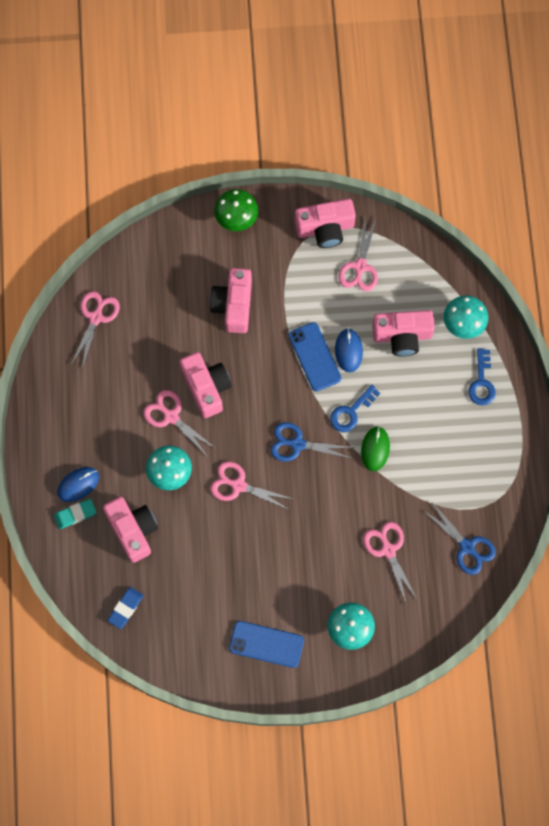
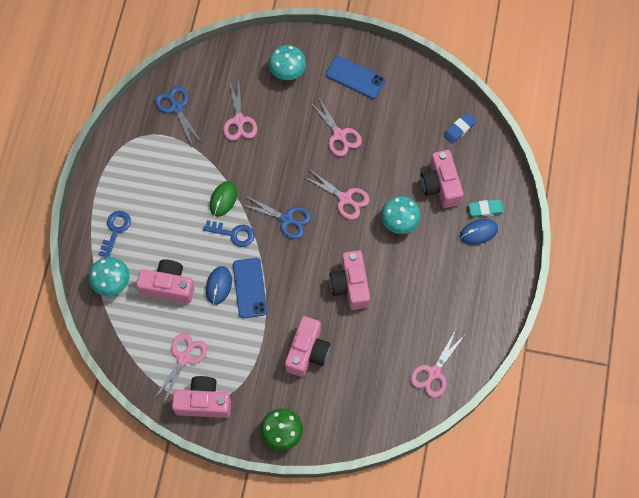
camera: 165 degrees left, 5 degrees down
(171, 416) = (387, 268): pink scissors -> pink scissors (339, 135)
(351, 412) = (233, 234): blue key -> blue key turned 45 degrees clockwise

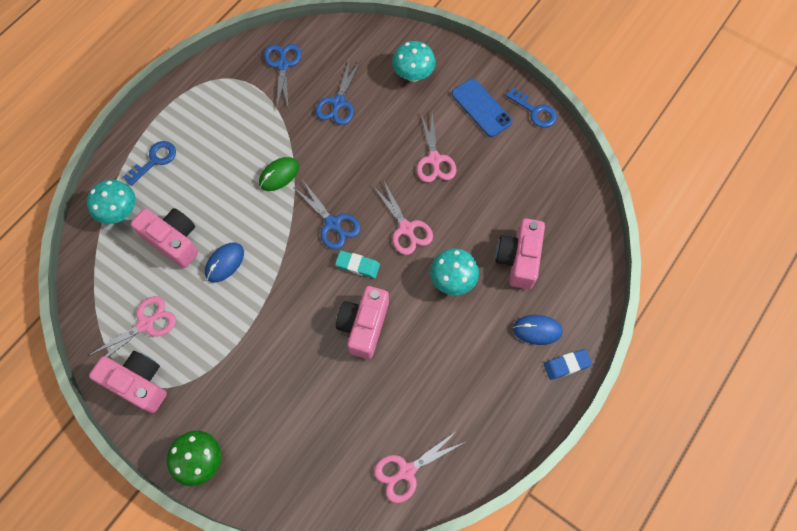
camera: 25 degrees right, 0 degrees up
(233, 234) = (270, 215): blue key -> blue key (535, 111)
(239, 121) = (338, 103): pink scissors -> blue scissors
(249, 288) = (255, 280): blue phone -> none
(307, 352) = (278, 379): pink camera -> none
(459, 129) = (569, 206): blue eraser -> blue eraser (566, 365)
(486, 209) = (557, 307): turquoise eraser -> turquoise eraser (357, 265)

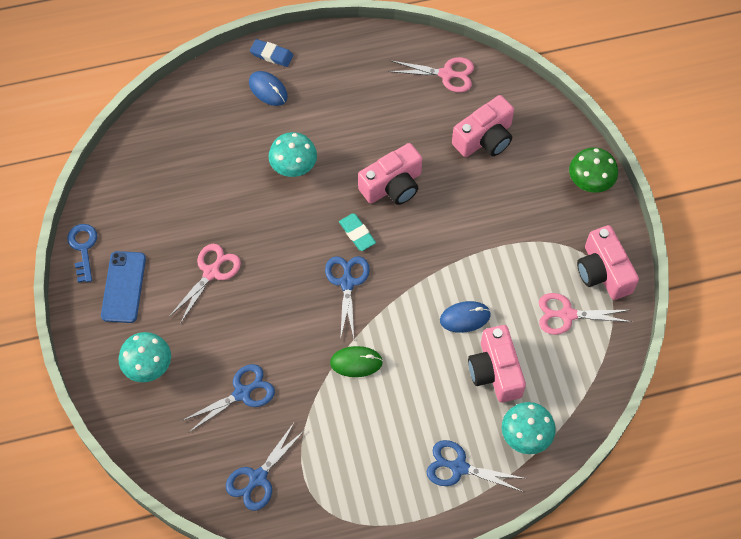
camera: 140 degrees left, 5 degrees down
(155, 160) = (458, 467): blue key -> blue scissors
(406, 229) = (291, 233): pink scissors -> none
(518, 259) = (228, 145): pink camera -> pink camera (485, 138)

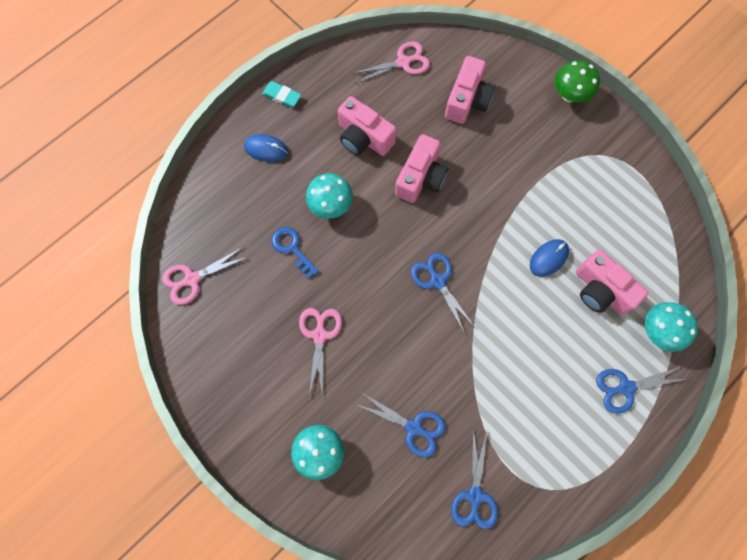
camera: 30 degrees left, 10 degrees up
(83, 248) = (193, 376): blue key -> blue key (292, 248)
(123, 287) = (252, 391): blue phone -> none
(242, 393) = (414, 427): blue scissors -> blue scissors turned 90 degrees clockwise
(271, 55) = (250, 117): blue eraser -> none
(356, 362) = (489, 346): green mouse -> none
(357, 233) = (418, 234): turquoise eraser -> turquoise eraser (282, 96)
(567, 315) = (623, 212): pink scissors -> pink scissors (192, 279)
(603, 272) = (626, 162): pink camera -> pink camera (364, 138)

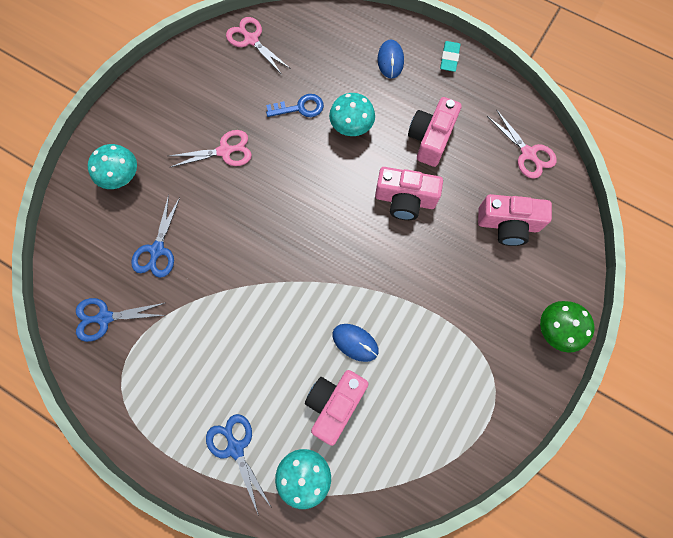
camera: 75 degrees right, 0 degrees up
(292, 248) = (300, 108): blue key -> blue key turned 45 degrees clockwise
(437, 281) = (302, 239): blue scissors -> none

